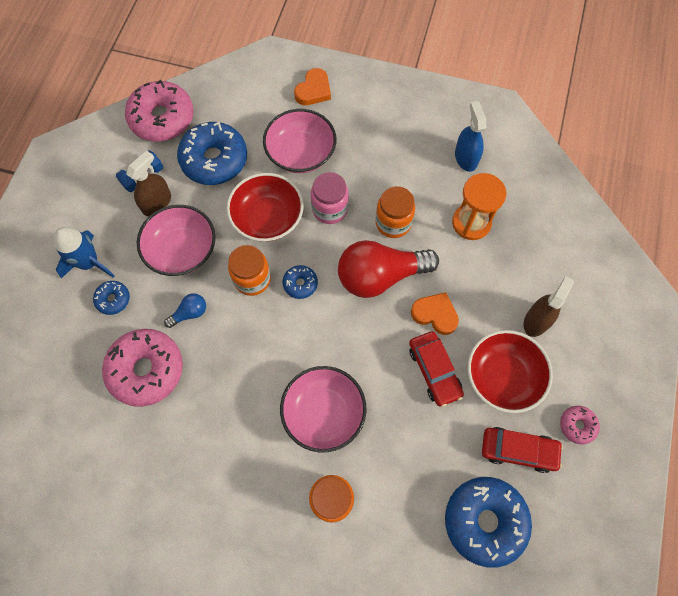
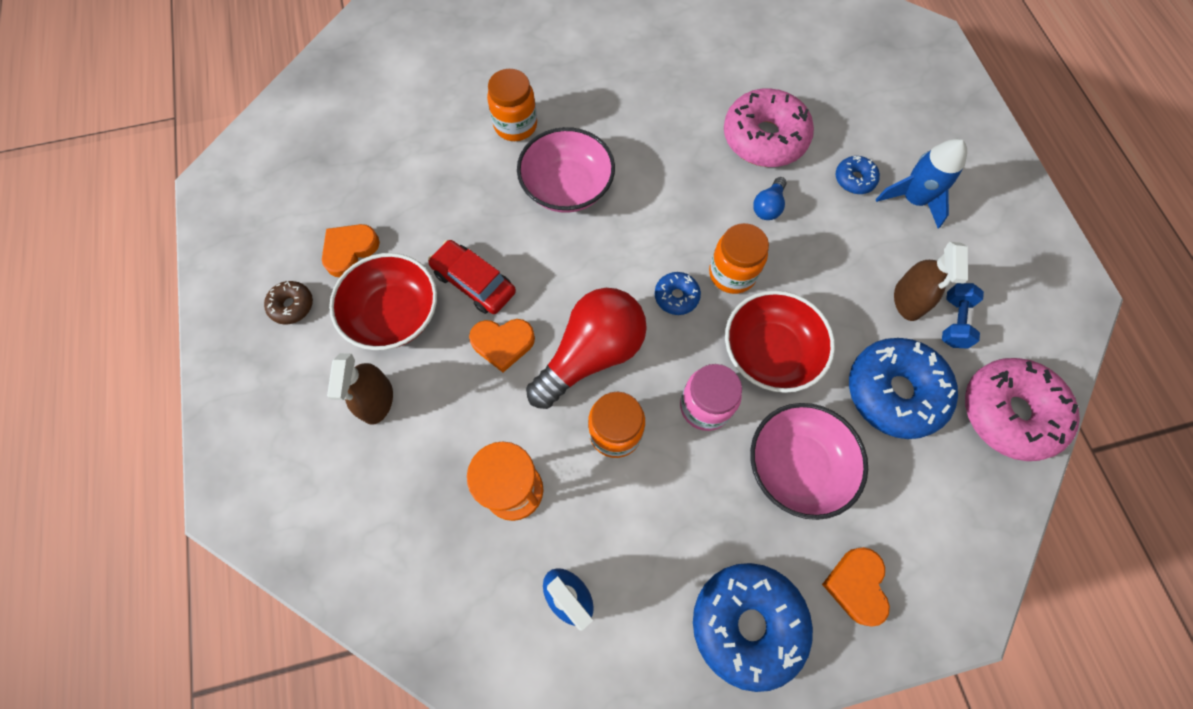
camera: 150 degrees right, 0 degrees up
(182, 250) = (832, 263): pink bowl -> none
(484, 521) = (362, 176): blue donut -> blue donut (747, 624)
(518, 450) = (350, 250): red car -> orange heart
(577, 425) = (292, 305): pink donut -> brown donut

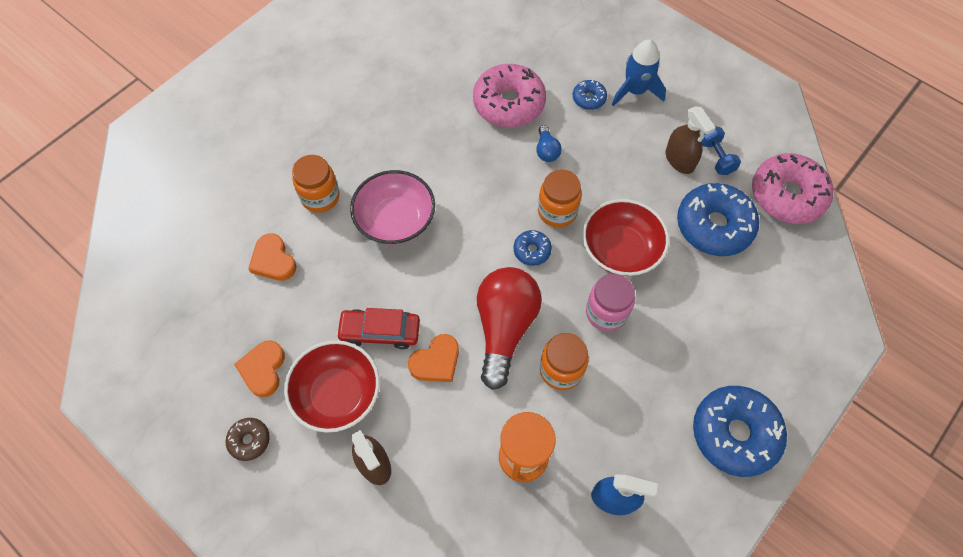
camera: 35 degrees left, 5 degrees down
(797, 466) = (691, 313): pink bowl -> none
(856, 585) = (779, 363): orange heart -> orange heart (273, 260)

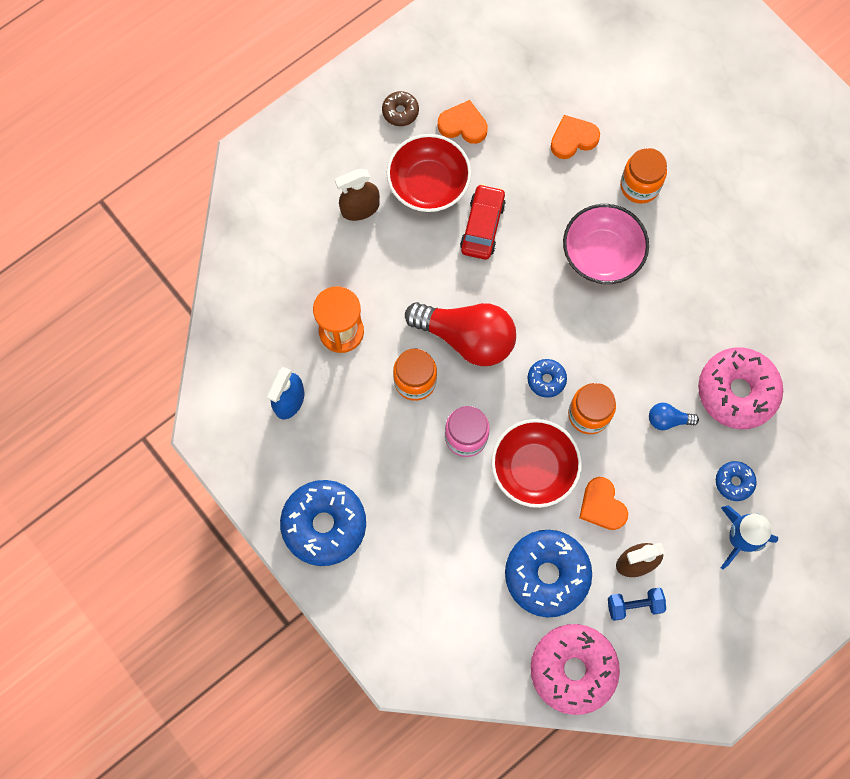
camera: 100 degrees right, 10 degrees up
(436, 361) = (444, 271): orange heart -> orange heart (602, 506)

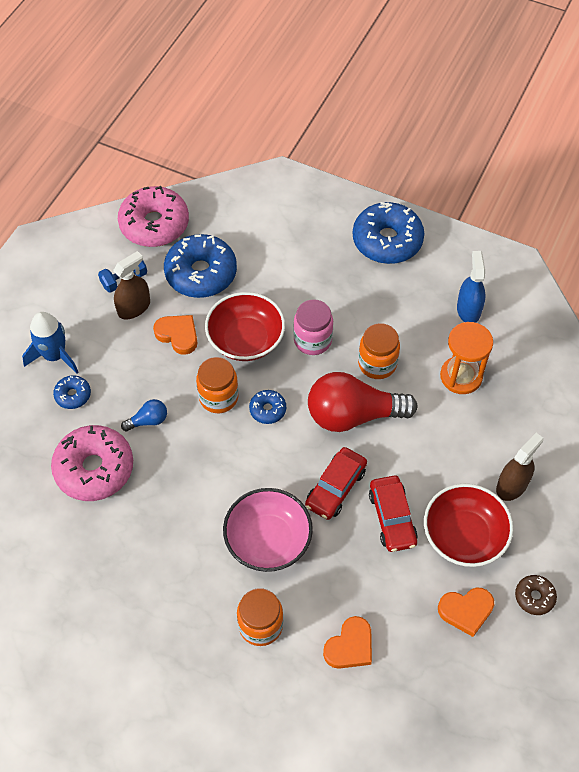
camera: 155 degrees right, 15 degrees down
(519, 275) = (335, 487): none -> red car

